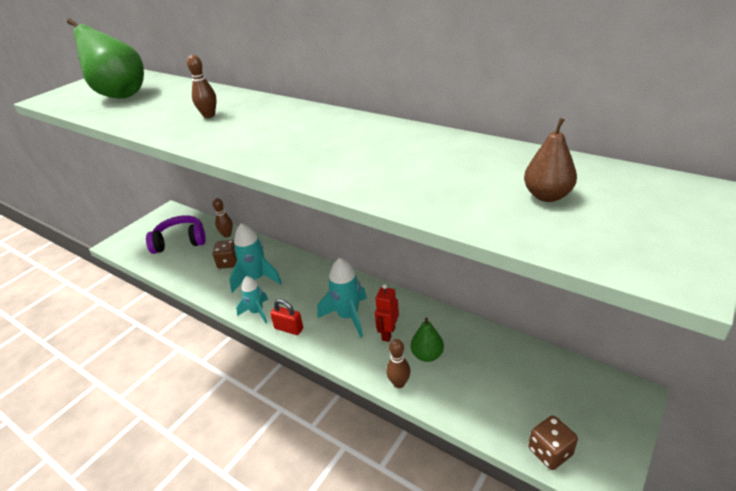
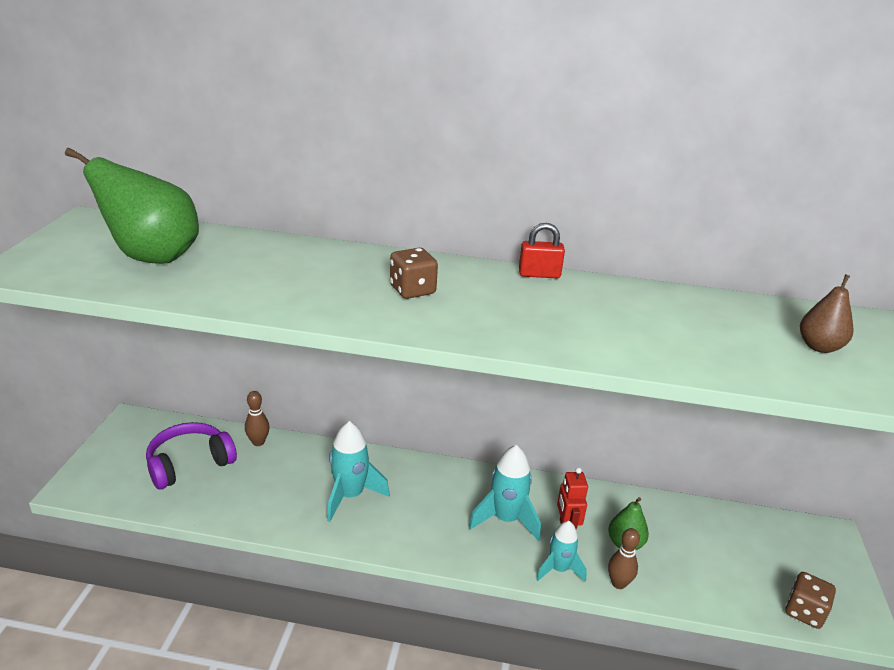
camera: 30 degrees left, 5 degrees down
(209, 115) = (342, 282): brown bowling pin -> none
(229, 262) = (292, 481): brown dice -> brown dice (412, 290)
(257, 312) = (385, 540): turquoise rocket -> turquoise rocket (559, 569)
(289, 328) = (443, 551): red padlock -> red padlock (539, 274)

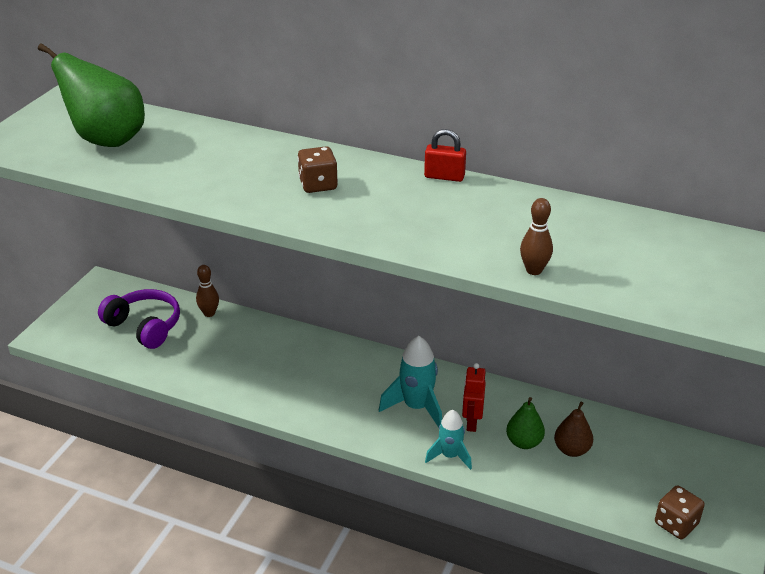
camera: 15 degrees right, 5 degrees up
(189, 464) = (144, 326): purple headphones -> purple headphones turned 60 degrees clockwise
(350, 496) = (279, 370): turquoise rocket -> none
(618, 583) = (502, 475): brown bowling pin -> brown bowling pin (534, 270)
(819, 347) = (676, 267): brown pear -> brown pear (571, 450)

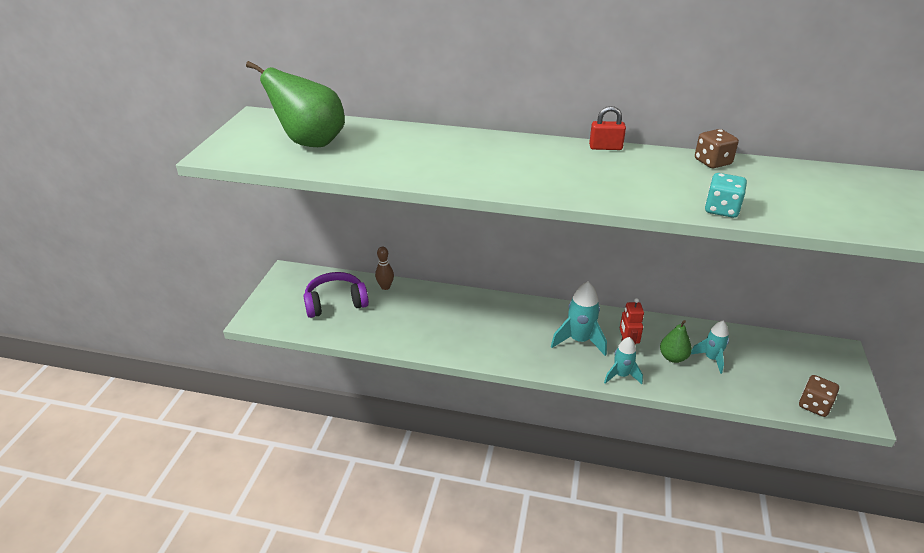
camera: 10 degrees left, 0 degrees up
(144, 326) = (336, 303): purple headphones -> purple headphones turned 45 degrees counterclockwise
(318, 185) = (508, 162): brown dice -> brown dice (712, 162)
(534, 270) = (721, 209): brown bowling pin -> turquoise dice
(571, 450) = (711, 358): brown pear -> turquoise rocket

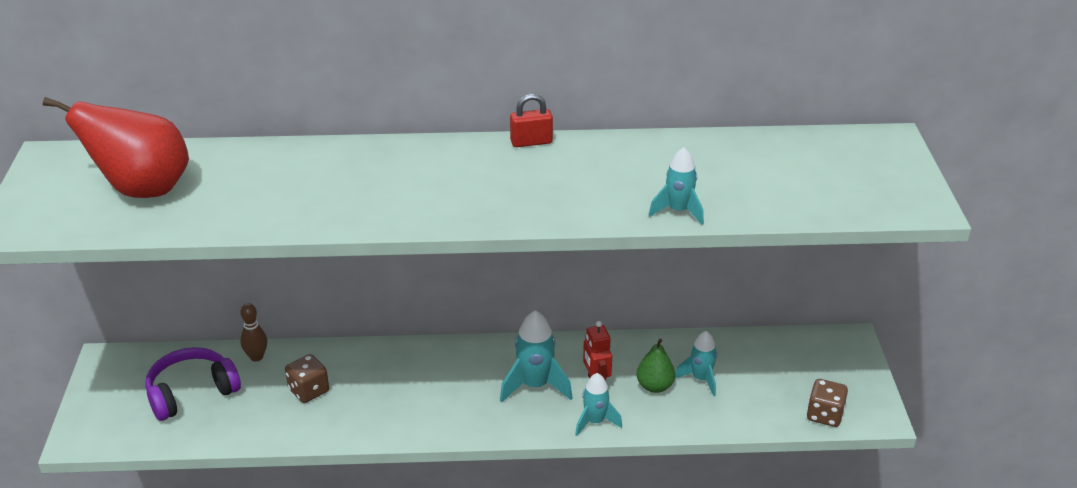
camera: 15 degrees left, 0 degrees up
(310, 143) = (142, 190): green pear -> red pear
(712, 162) = (661, 145): brown dice -> brown dice (309, 390)
(721, 209) = (678, 211): turquoise dice -> turquoise rocket

